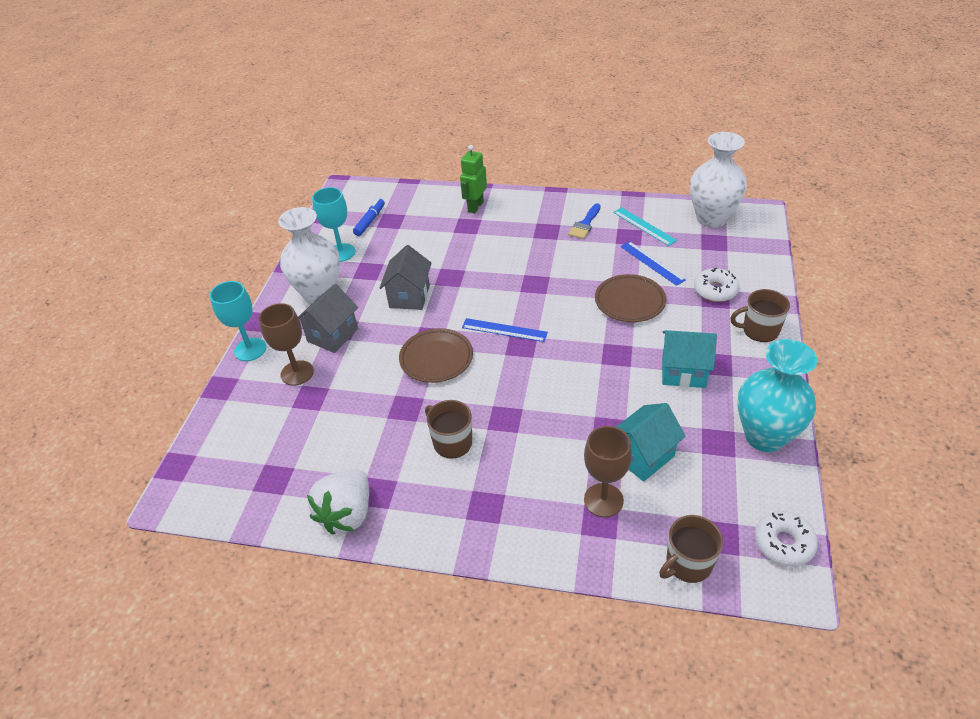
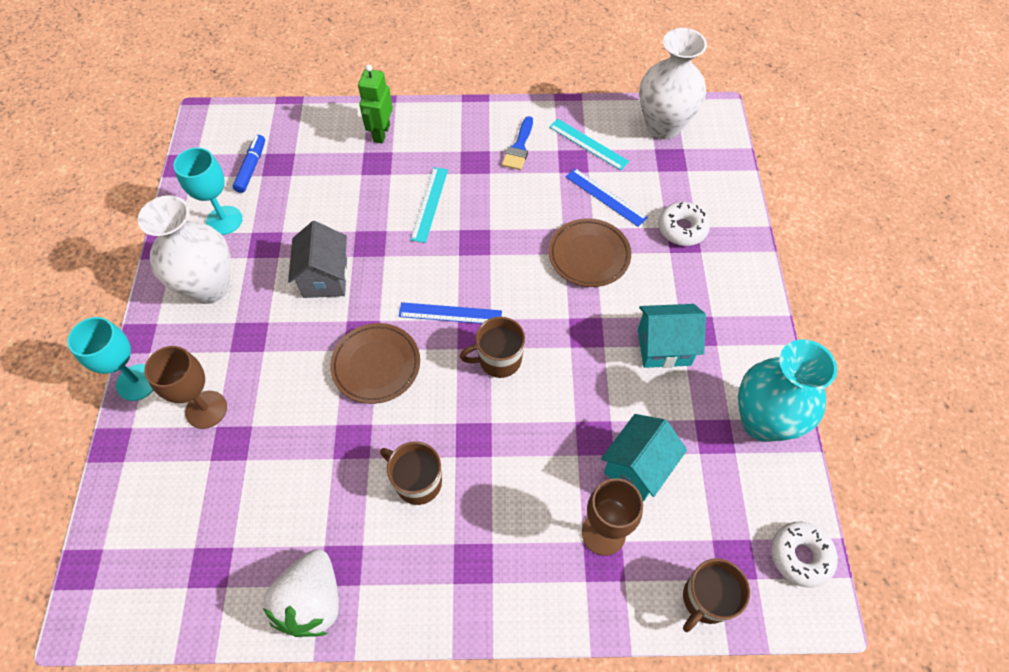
camera: 15 degrees left, 15 degrees up
(332, 335) = (240, 347): grey house -> none
(503, 255) = (429, 204): none -> turquoise ruler
(759, 330) = (738, 279): brown mug -> brown mug (499, 359)

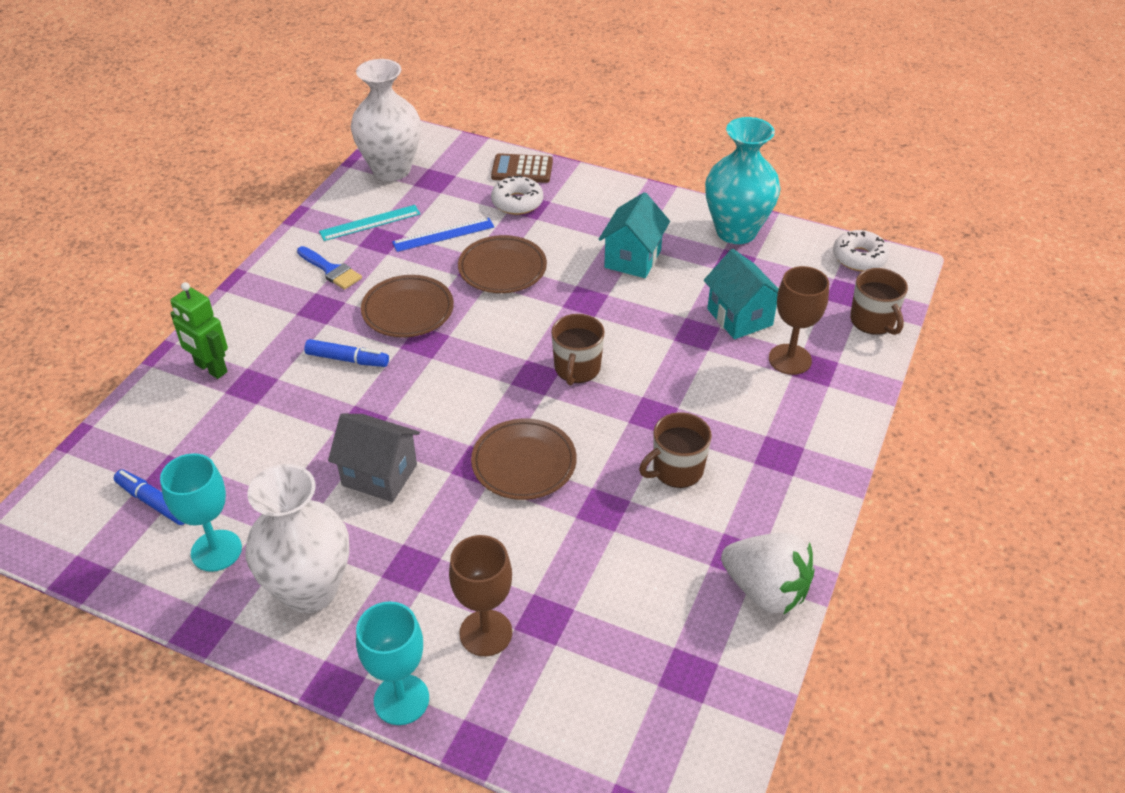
camera: 65 degrees left, 15 degrees down
(429, 204) = (347, 359): turquoise ruler -> blue marker
(450, 314) = (500, 387): blue ruler -> none
(502, 215) = (408, 310): none -> brown plate
(730, 212) = (522, 169): none -> brown calculator

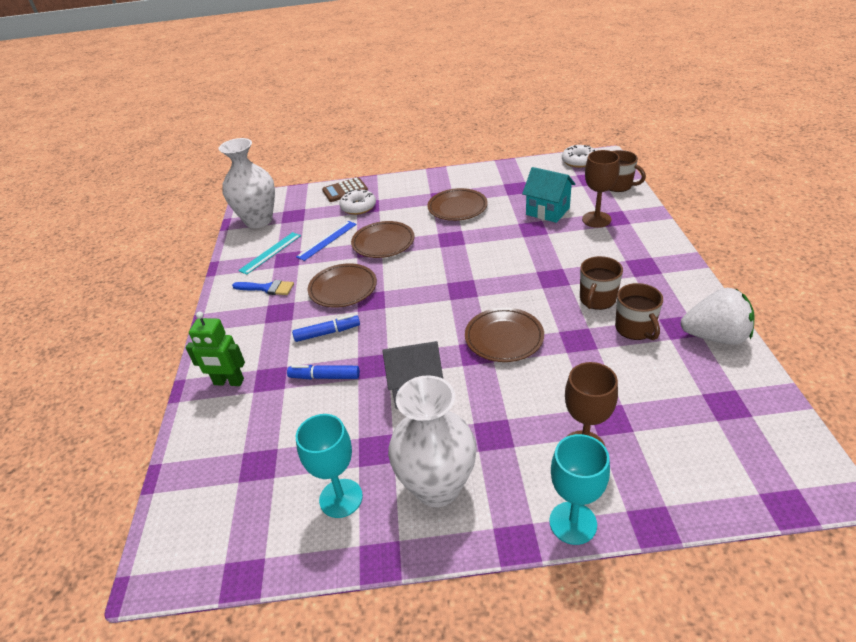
camera: 25 degrees left, 5 degrees down
(154, 502) = (260, 490): blue marker -> blue marker (324, 377)
(577, 368) = (483, 274): brown mug -> brown mug (635, 328)
(632, 259) = (457, 208): turquoise house -> brown plate
(736, 231) = (501, 174): turquoise vase -> none

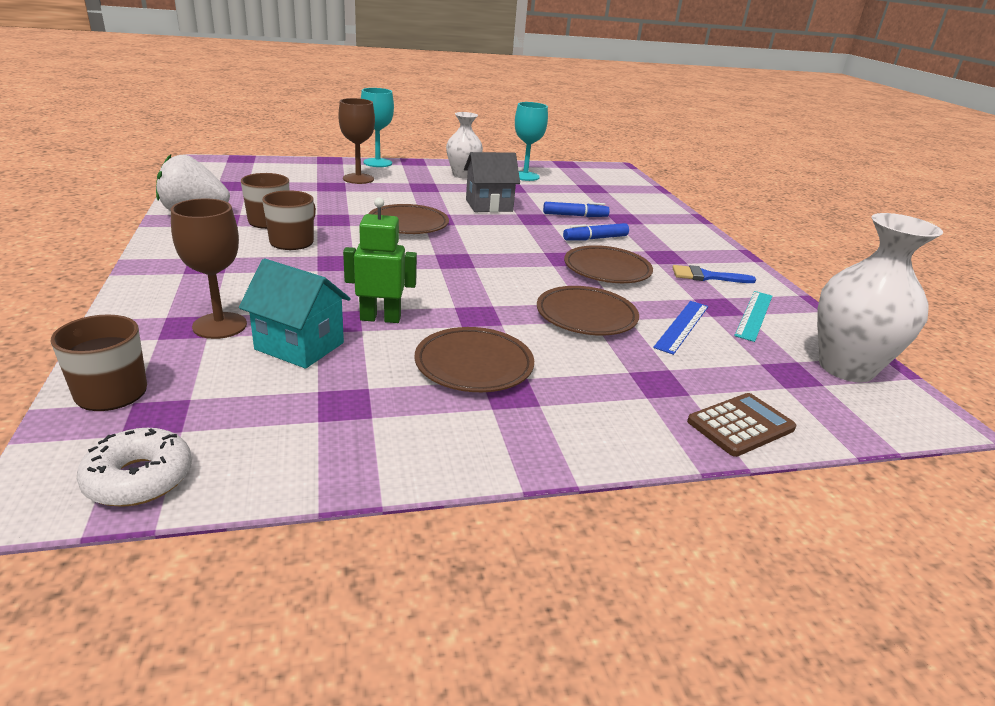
camera: 165 degrees right, 10 degrees down
(228, 382) = (660, 218): green robot -> green robot (380, 318)
(358, 207) = (676, 381): white donut -> none
(437, 487) = (463, 175): white vase -> white vase, size x0.65

